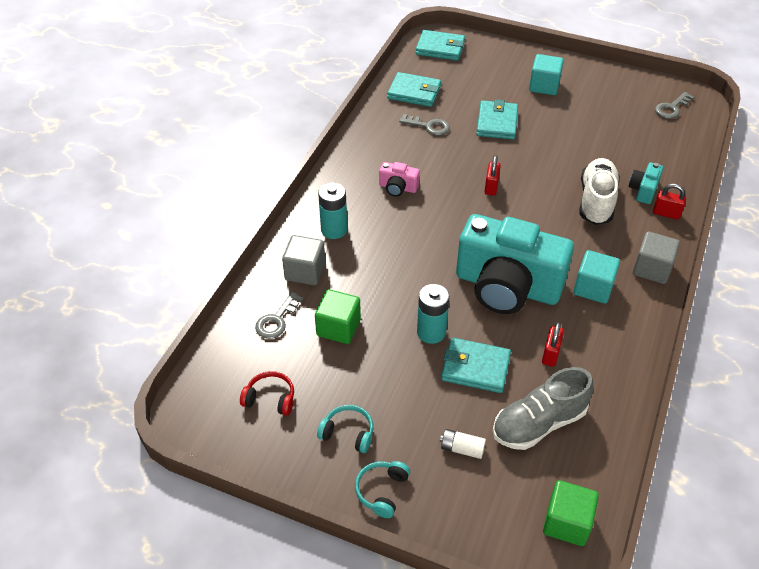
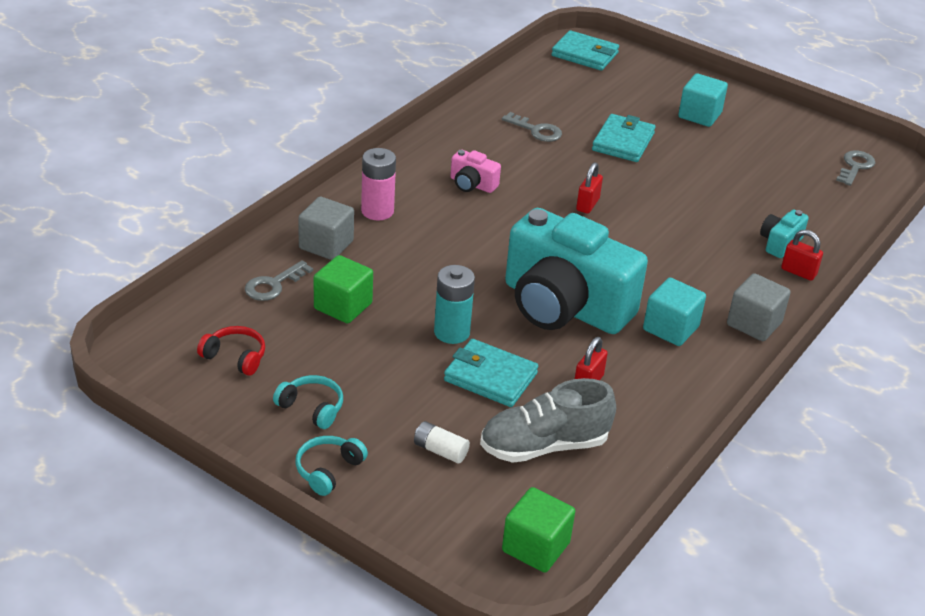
camera: 10 degrees right, 10 degrees down
(334, 230) = (377, 211): turquoise battery -> pink battery
(414, 92) = (533, 93): turquoise wallet -> none
(596, 201) = (714, 243): white shoe -> none
(671, 108) = (855, 166): grey key -> grey key turned 150 degrees clockwise

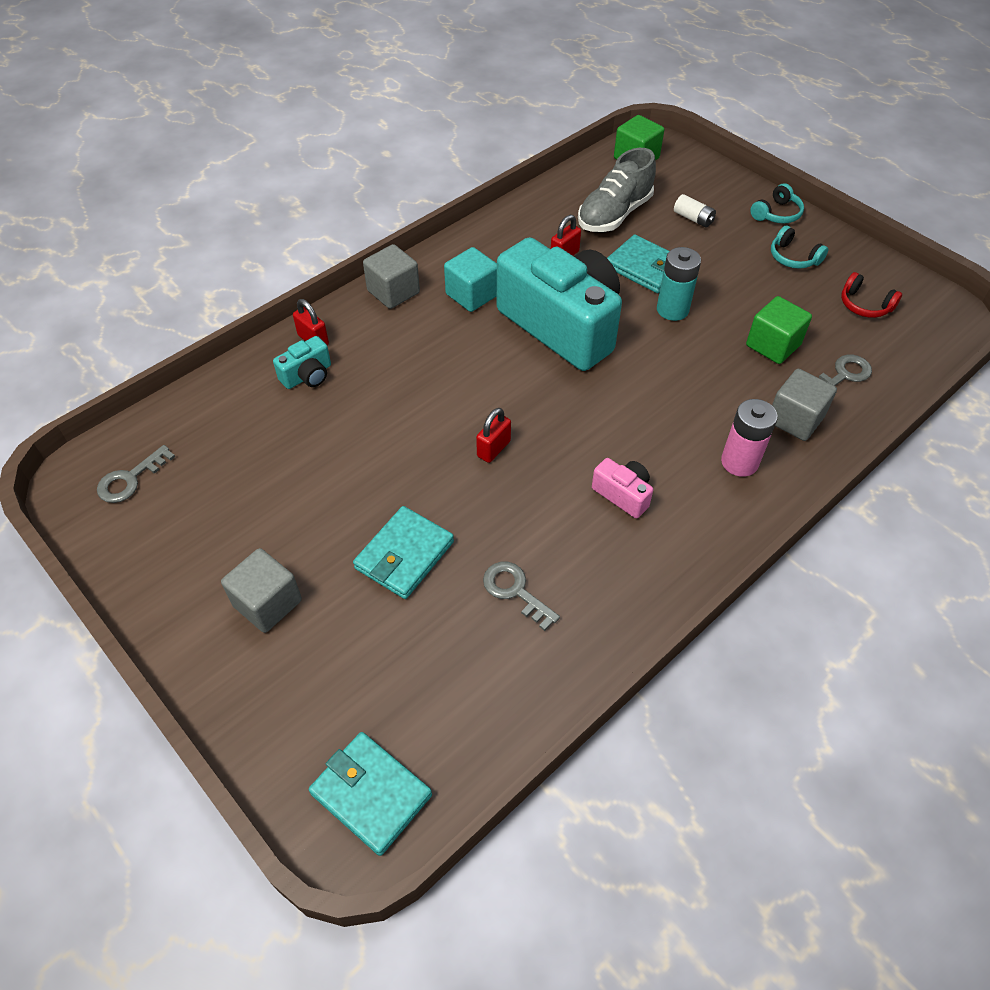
camera: 165 degrees left, 15 degrees up
(544, 446) = (614, 214): grey shoe -> grey shoe turned 135 degrees clockwise
(699, 115) = (267, 603): turquoise cube -> grey cube

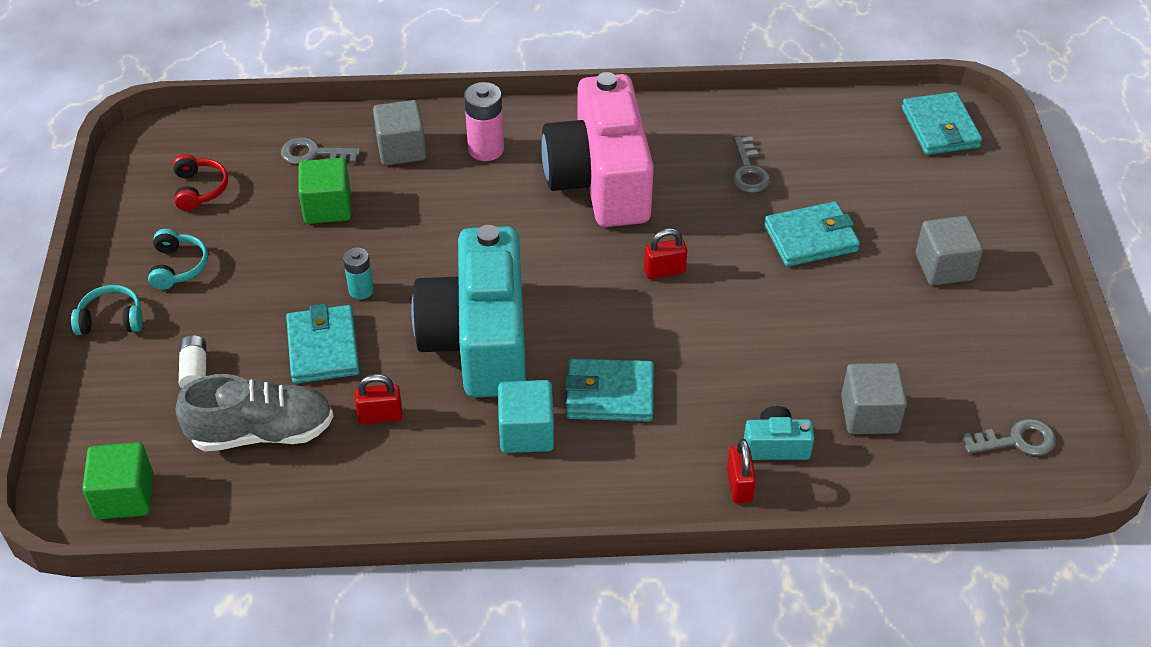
camera: 140 degrees left, 5 degrees down
(393, 292) = (604, 492): grey cube -> grey cube (869, 414)
(445, 343) = (609, 394): none -> turquoise wallet
(623, 494) = (600, 180): pink camera -> pink camera, size x2.48
(672, 310) = (361, 290): turquoise battery -> turquoise battery, size x0.63

